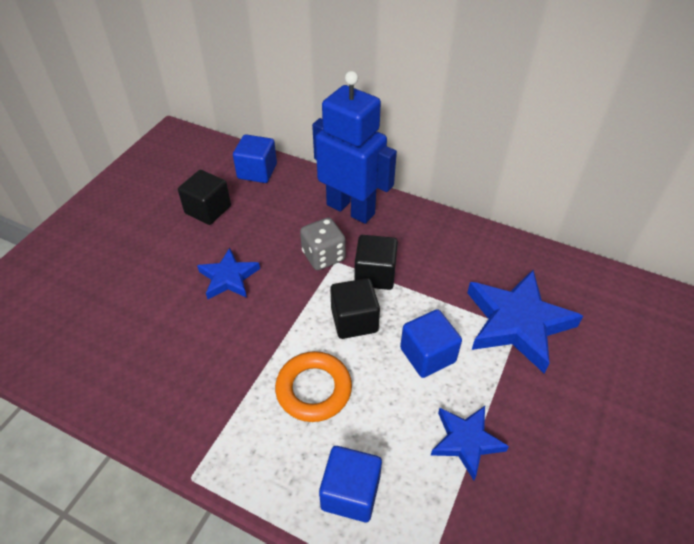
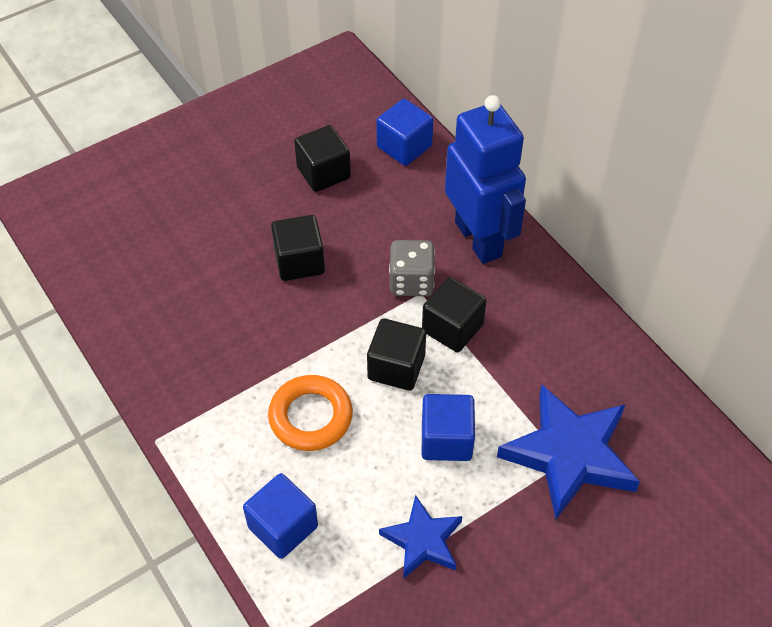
camera: 30 degrees right, 5 degrees up
(229, 278) = (299, 261): blue star -> black cube

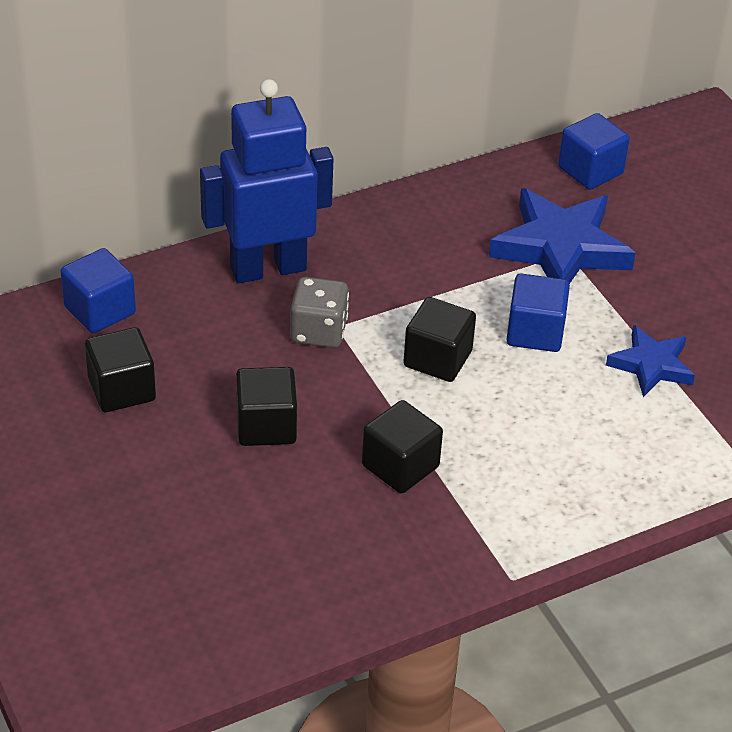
camera: 85 degrees left, 10 degrees down
(283, 527) = (631, 471): blue cube -> blue cube (590, 170)
(310, 417) = (494, 436): orange ring -> none
(452, 328) = (391, 307): black cube -> black cube (400, 466)

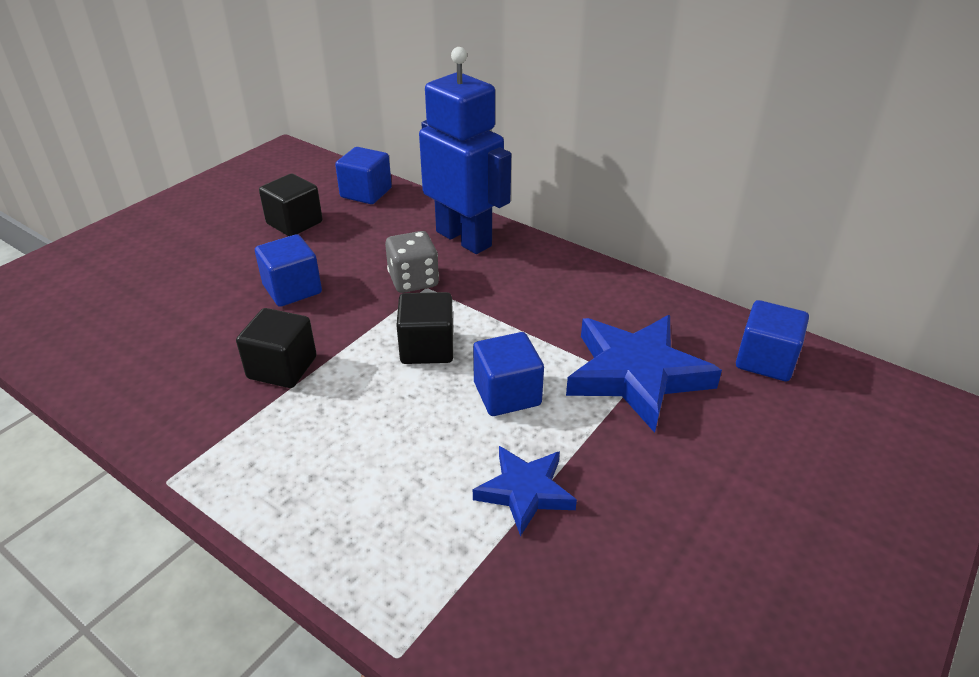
camera: 65 degrees right, 5 degrees down
(266, 426) = (292, 289): black cube -> blue cube

